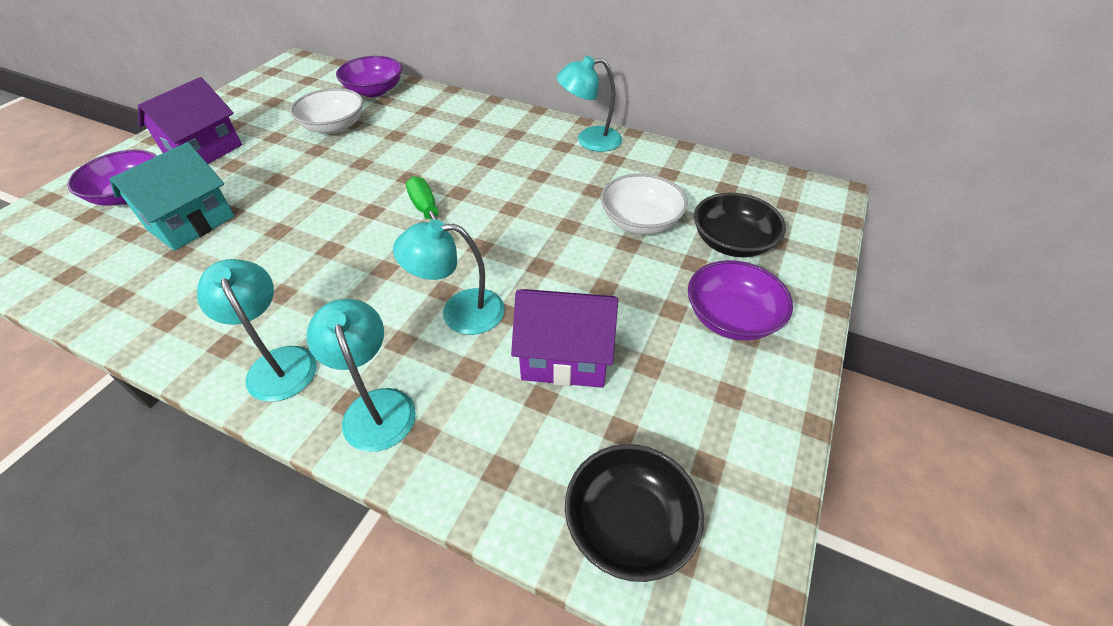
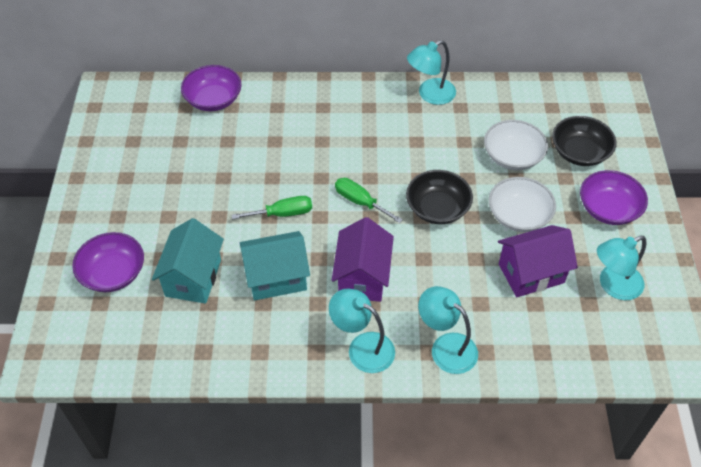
camera: 25 degrees left, 5 degrees up
(204, 151) = (129, 213): purple house -> purple house (362, 277)
(268, 252) = (276, 278): none -> turquoise house
(334, 126) = (215, 149): white bowl -> white bowl (518, 216)
(338, 196) = (283, 213): none -> green screwdriver
(459, 312) = (446, 269): turquoise lamp -> turquoise lamp (613, 286)
(629, 523) = (622, 348): black bowl -> black bowl (437, 208)

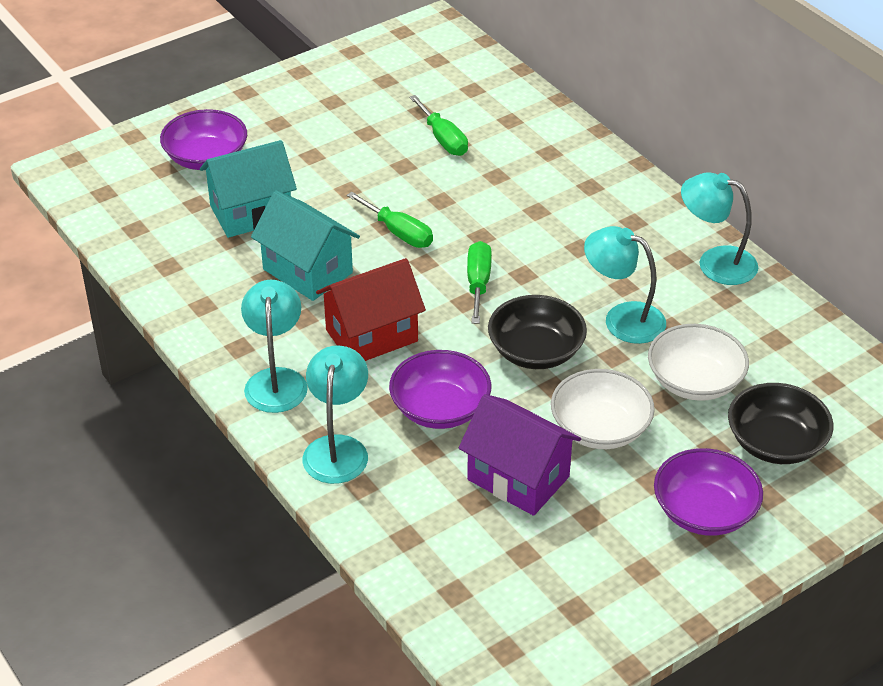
camera: 55 degrees right, 10 degrees down
(213, 99) = (505, 102): purple bowl -> purple bowl (440, 408)
(218, 146) = (443, 139): none -> green screwdriver
(362, 277) = (371, 335): purple house -> red house
(613, 286) = (575, 566): turquoise lamp -> turquoise lamp (622, 318)

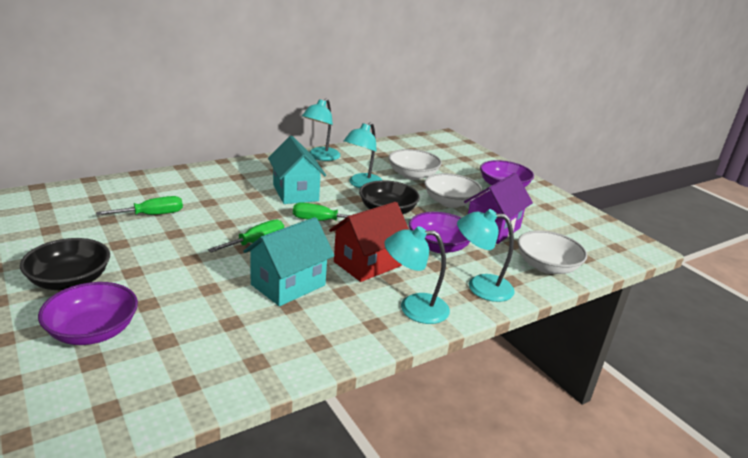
camera: 90 degrees left, 15 degrees down
(251, 213) = (198, 308): turquoise house -> turquoise house (295, 192)
(371, 335) = (367, 264): red house -> red house turned 75 degrees clockwise
(411, 534) = (547, 266): none -> white bowl
(775, 443) = (454, 166): black bowl -> black bowl (70, 280)

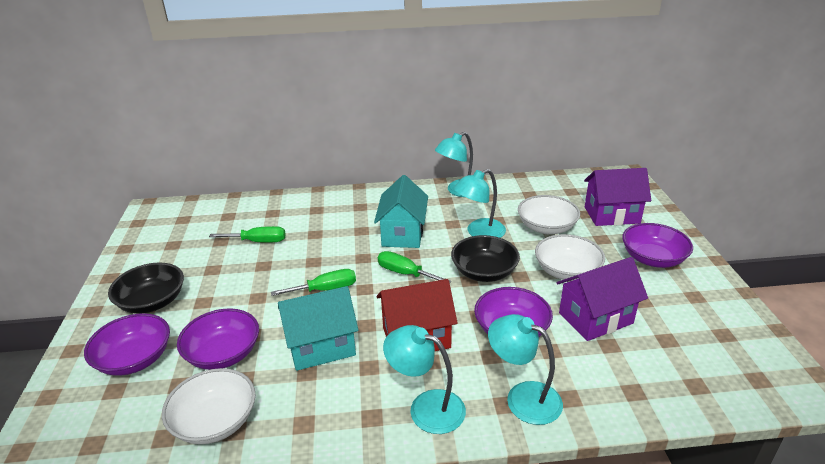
camera: 30 degrees right, 5 degrees up
(193, 308) = (223, 353): none -> purple bowl
(454, 162) = (611, 215): none -> purple house
(547, 266) = (631, 387): white bowl -> white bowl (215, 421)

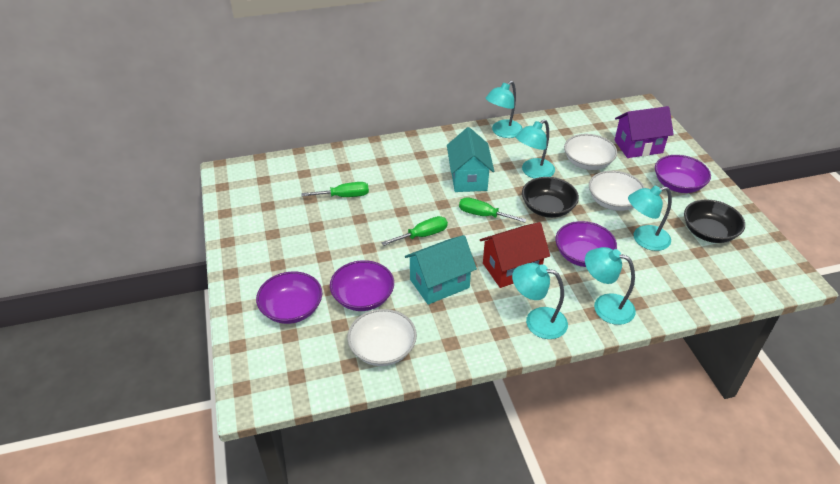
camera: 10 degrees left, 10 degrees up
(152, 302) = (279, 260): black bowl -> black bowl (708, 232)
(595, 318) = (644, 239): purple house -> turquoise lamp

